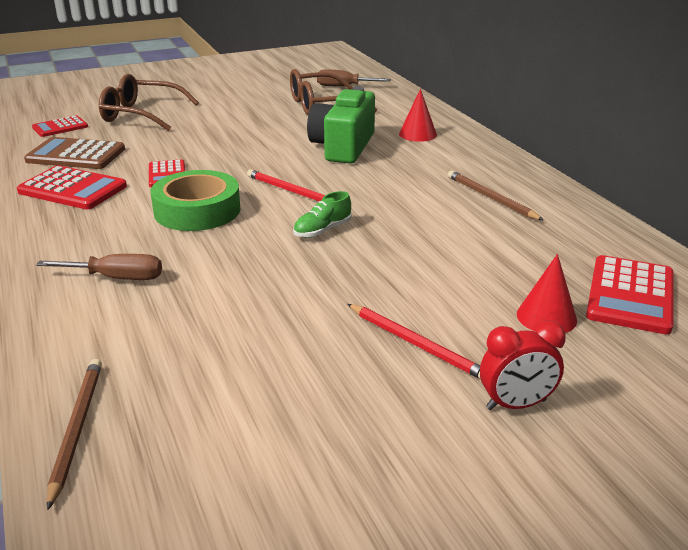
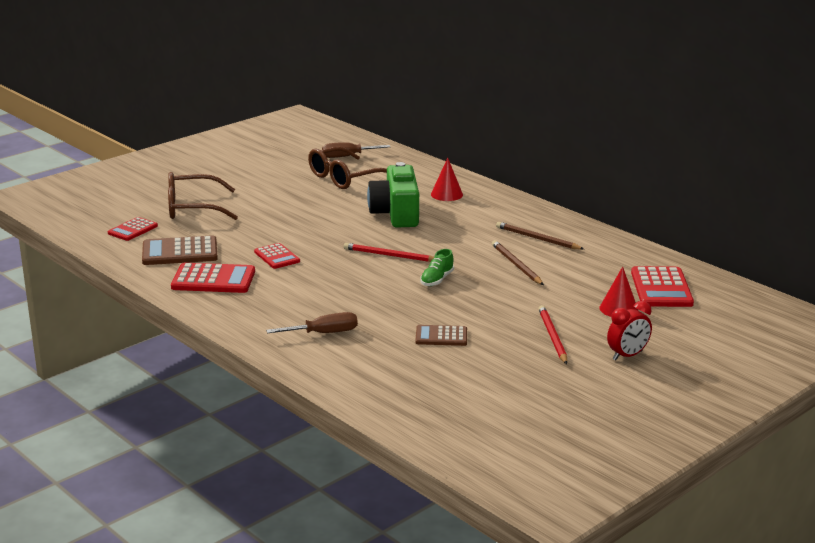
camera: 20 degrees left, 5 degrees down
(76, 429) = (394, 411): brown pencil -> brown pencil (516, 265)
(197, 210) = (331, 280): green tape -> none
(259, 312) = (441, 336): none -> brown calculator
(416, 344) = (552, 336): red pencil -> red pencil turned 120 degrees counterclockwise

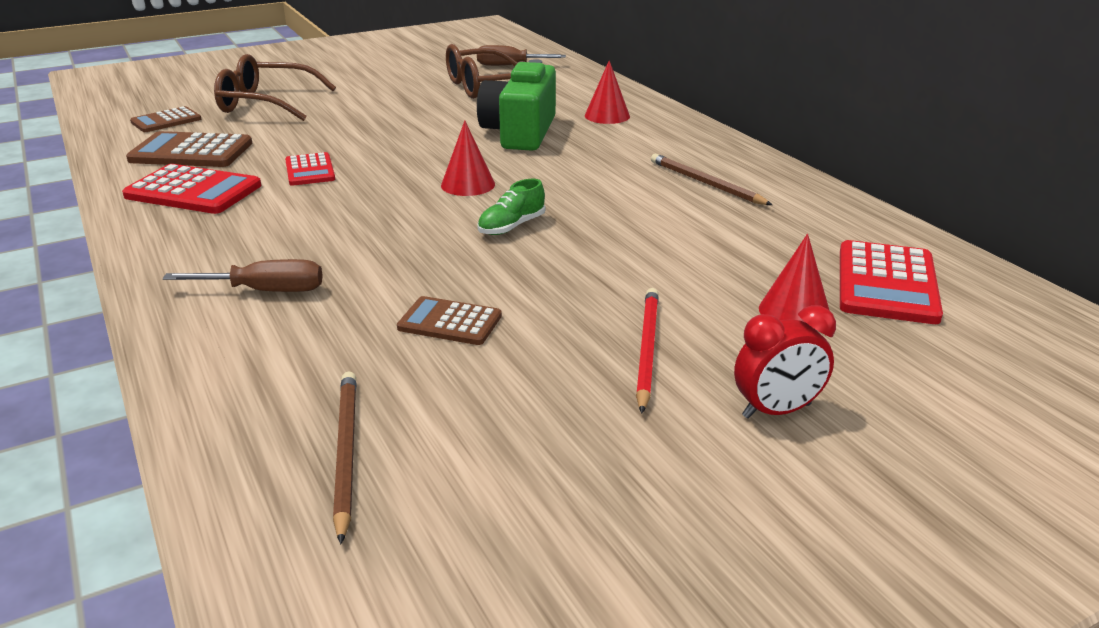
camera: 15 degrees right, 5 degrees up
(132, 230) = (166, 121): red calculator -> brown calculator
(389, 255) = (468, 184): red pencil -> red cone
(516, 265) = (651, 218): brown pencil -> brown pencil (346, 452)

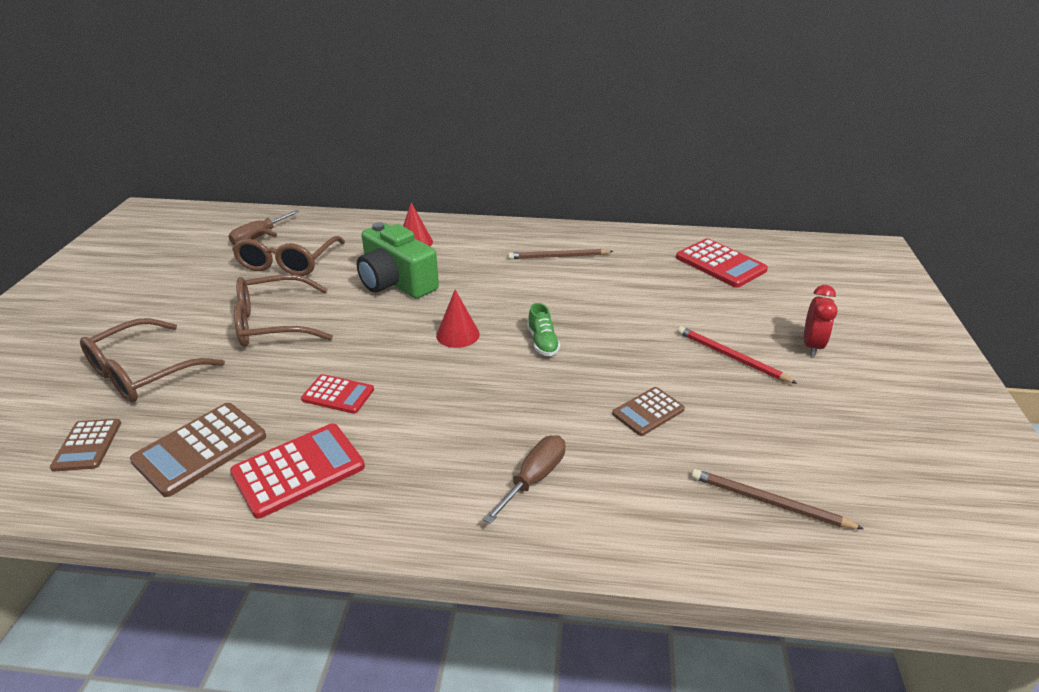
camera: 55 degrees left, 5 degrees up
(384, 115) = (273, 323): none -> brown glasses
(794, 312) = (727, 299): red cone -> none

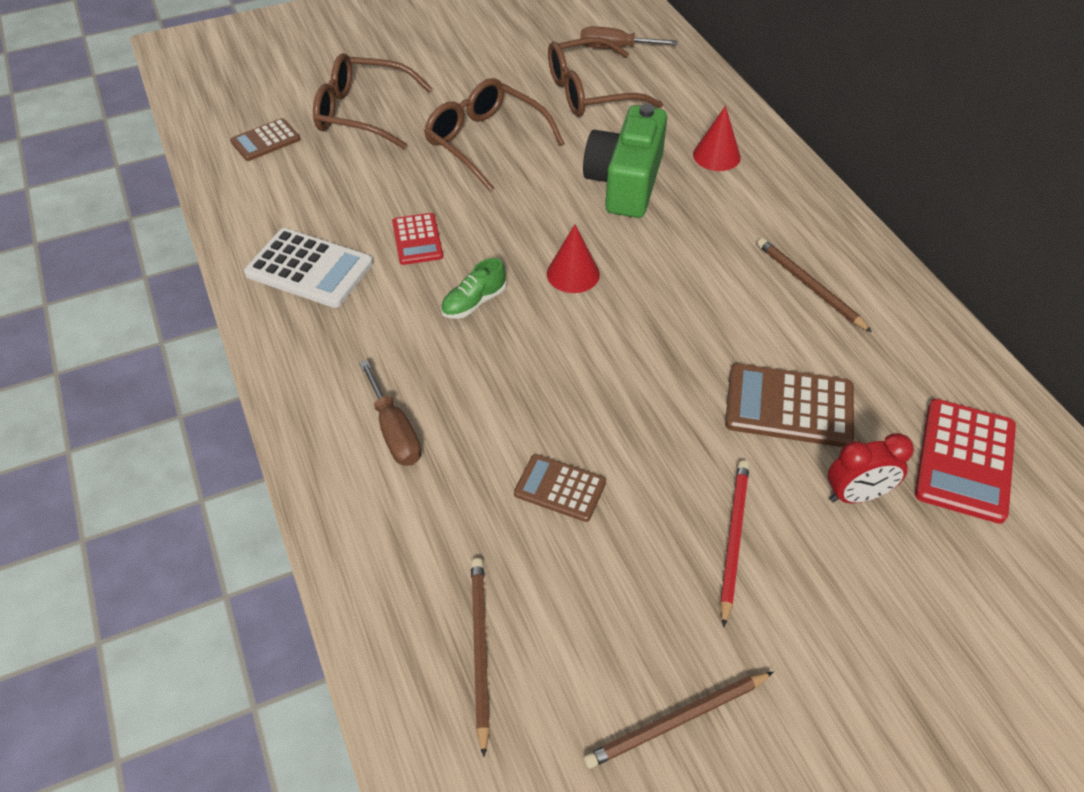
camera: 60 degrees right, 15 degrees up
(200, 449) = (298, 200): brown calculator -> brown calculator (789, 406)
(298, 470) = (309, 269): red calculator -> white calculator
(534, 478) = (394, 431): brown screwdriver -> brown screwdriver turned 60 degrees clockwise
(542, 342) = (615, 347): green shoe -> green shoe (474, 302)
(811, 346) = (838, 628): red clock -> red clock (856, 495)
(856, 430) = (677, 721): none -> brown pencil

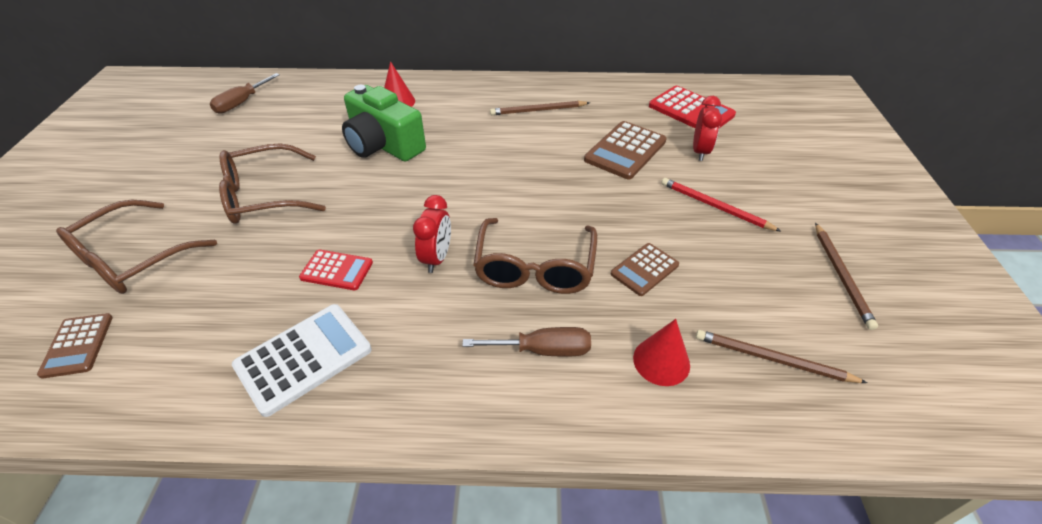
camera: 65 degrees left, 5 degrees down
(474, 302) = (437, 258): green shoe -> red clock
(573, 274) = (450, 198): red cone -> red cone (661, 361)
(590, 92) = (273, 128): brown glasses -> brown glasses (535, 268)

